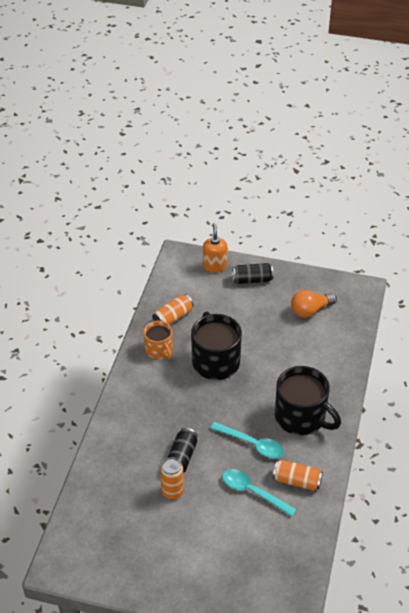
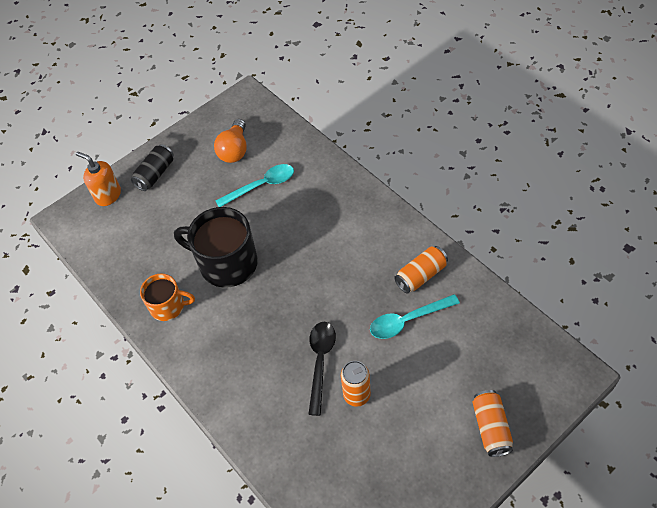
camera: 50 degrees left, 10 degrees up
(173, 317) = (138, 269): orange can -> orange can (491, 427)
(181, 457) = (320, 362): black can -> black spoon
(252, 444) = (351, 289): turquoise spoon -> turquoise spoon (261, 186)
(301, 417) = (351, 229): black mug -> none

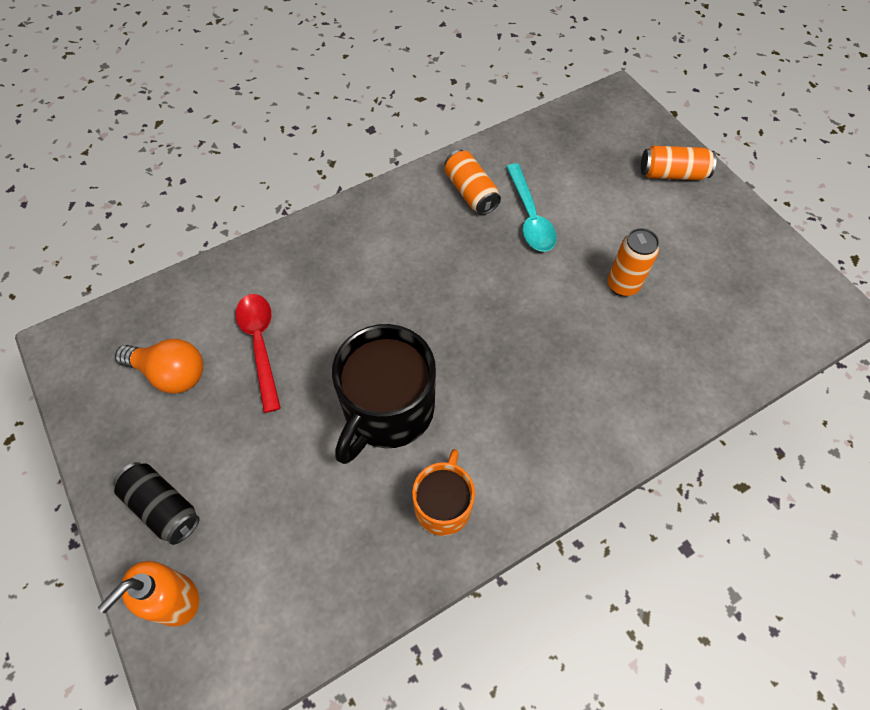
camera: 85 degrees left, 5 degrees up
(261, 186) = (260, 345): turquoise spoon -> red spoon
(320, 362) = (572, 315): black spoon -> none

